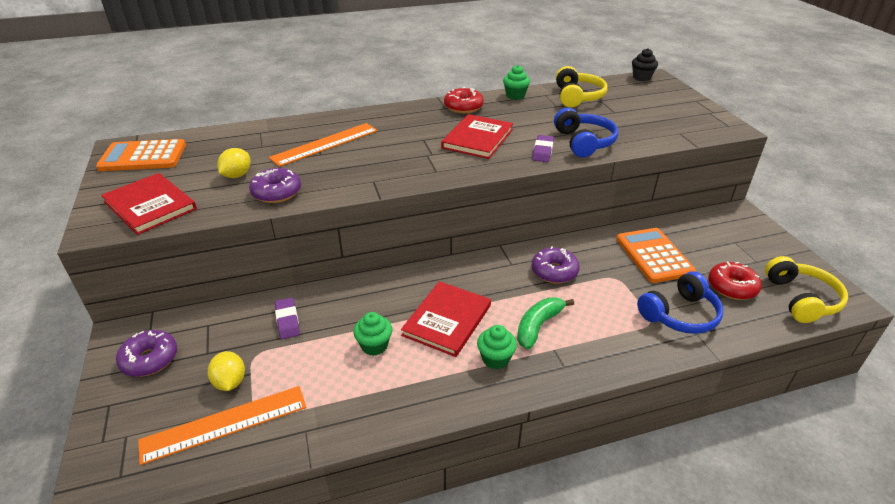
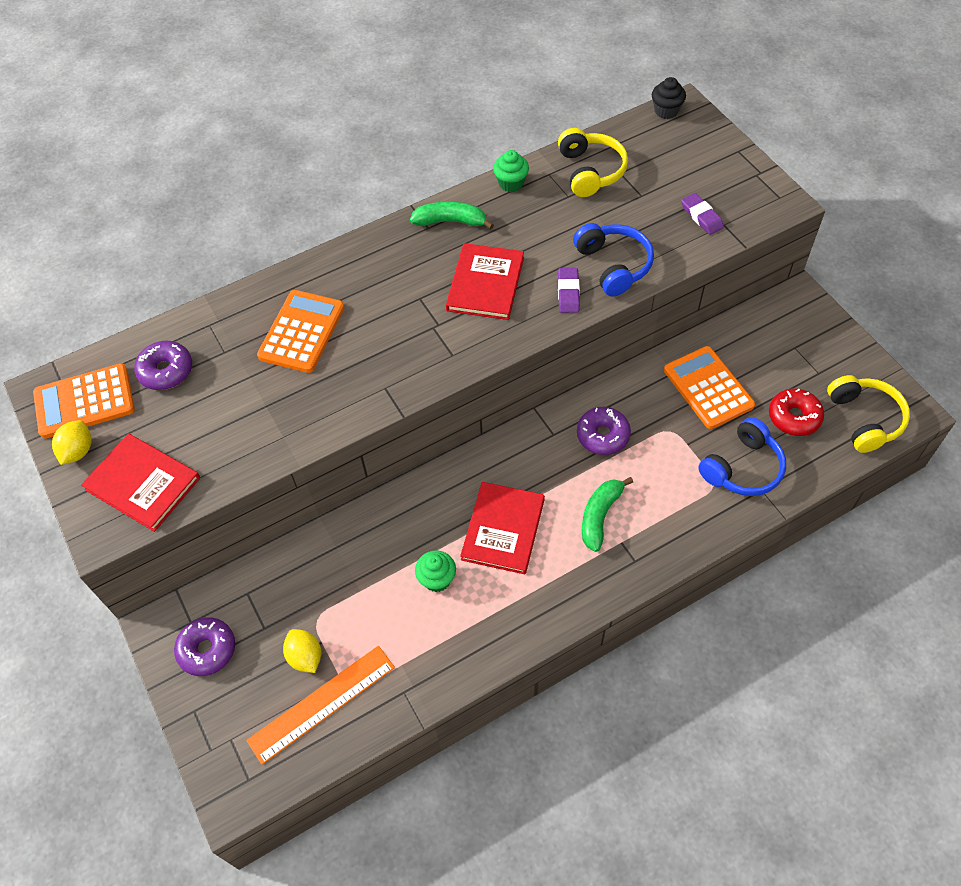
camera: 10 degrees left, 20 degrees up
(237, 175) = (219, 411): yellow lemon -> yellow lemon (78, 451)
(276, 192) = (280, 431): purple donut -> purple donut (166, 371)
(287, 320) = (332, 568): purple eraser -> purple eraser (701, 216)
(325, 144) = (302, 332): orange ruler -> orange calculator
(463, 107) = (451, 221): red donut -> green banana
(495, 359) = (565, 567): green cupcake -> none

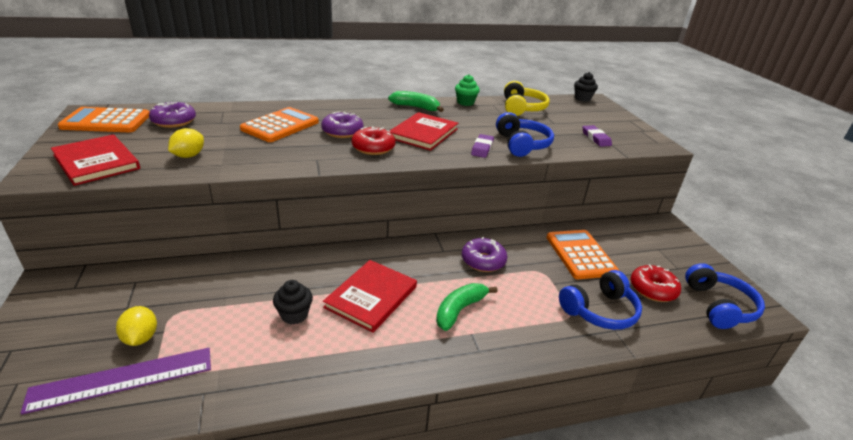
camera: 10 degrees right, 25 degrees down
(78, 451) = (73, 139): yellow lemon -> yellow lemon (189, 156)
(207, 650) = (67, 309): purple donut -> purple donut (342, 132)
(322, 703) = (122, 379): orange ruler -> purple ruler
(437, 579) = (294, 315): green cupcake -> black cupcake
(438, 339) = (373, 148): none -> red donut
(865, 419) = (719, 306): yellow headphones -> blue headphones

